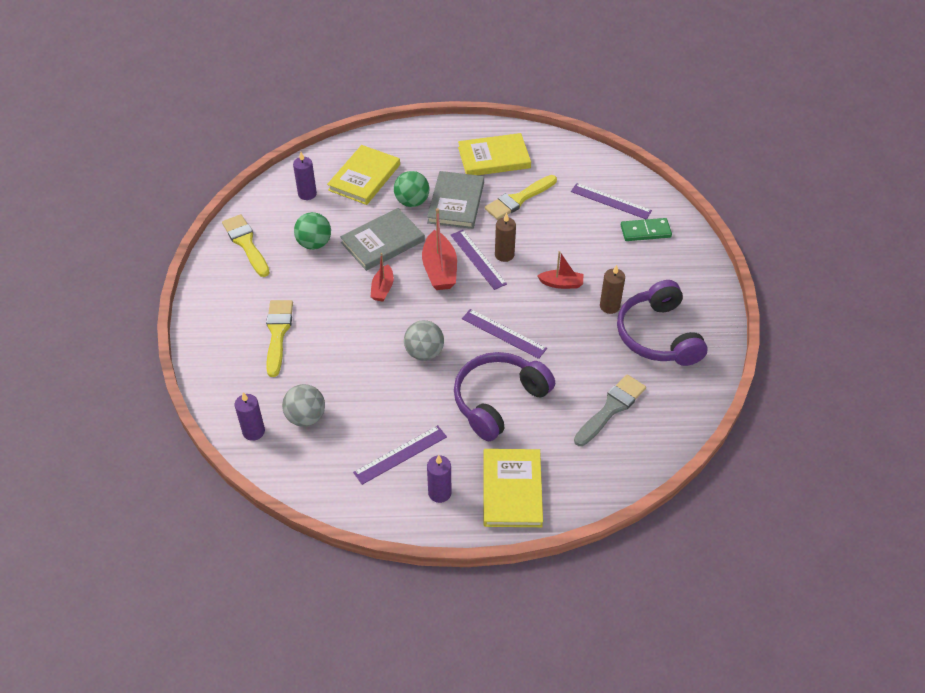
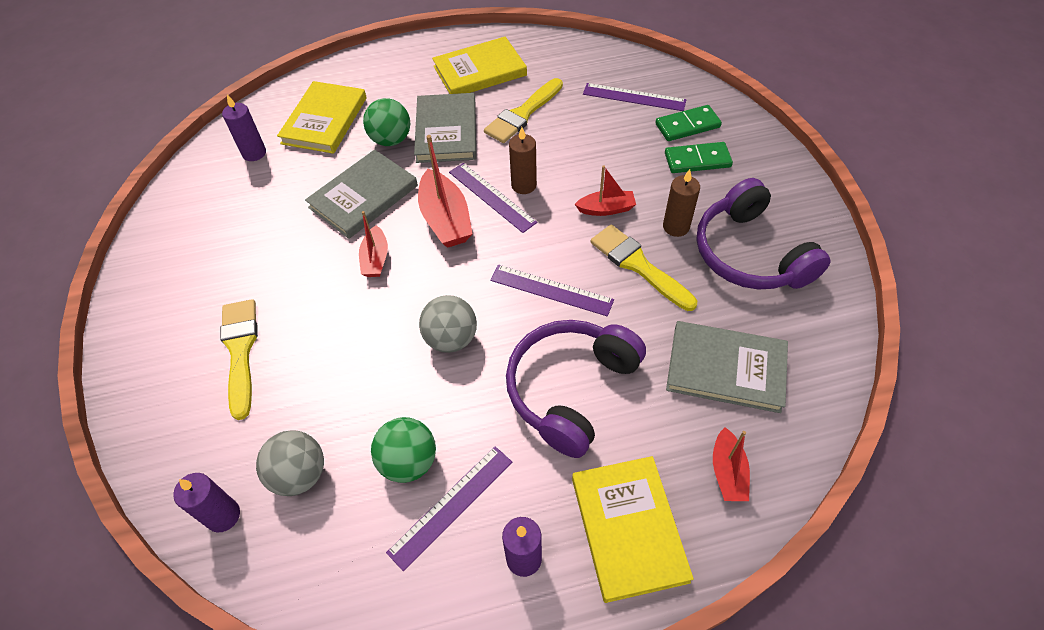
camera: 10 degrees left, 5 degrees up
(246, 243) = (180, 232): yellow brush -> yellow brush (638, 265)
(314, 244) = (273, 215): green ball -> green ball (408, 461)
(589, 471) = (727, 472): none -> red boat
(611, 408) = (725, 368): grey brush -> grey book
(643, 259) = (697, 160): none -> green domino

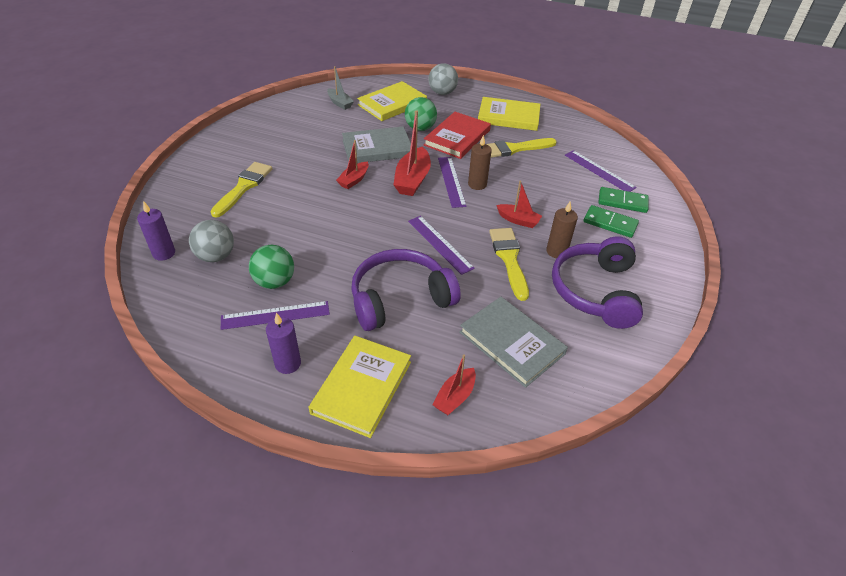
camera: 30 degrees right, 10 degrees down
(254, 153) = (340, 103): purple candle -> grey boat
(446, 131) = (457, 138): grey book -> red book
(451, 339) = (356, 237): grey ball -> grey ball (442, 93)

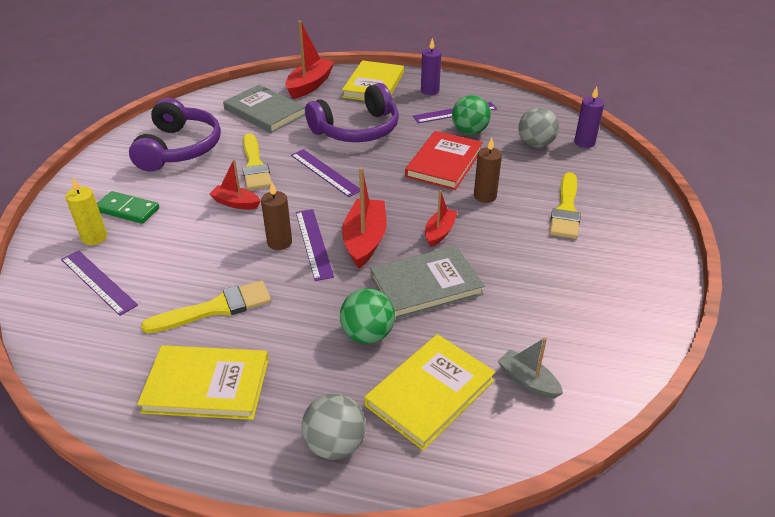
camera: 175 degrees right, 5 degrees down
(455, 397) = (309, 85): red boat -> red boat, size x1.66
(457, 138) = (304, 321): red book -> red book (444, 163)
(556, 251) = (203, 176): brown candle -> brown candle (485, 196)
(622, 202) = (94, 238): green domino -> yellow candle

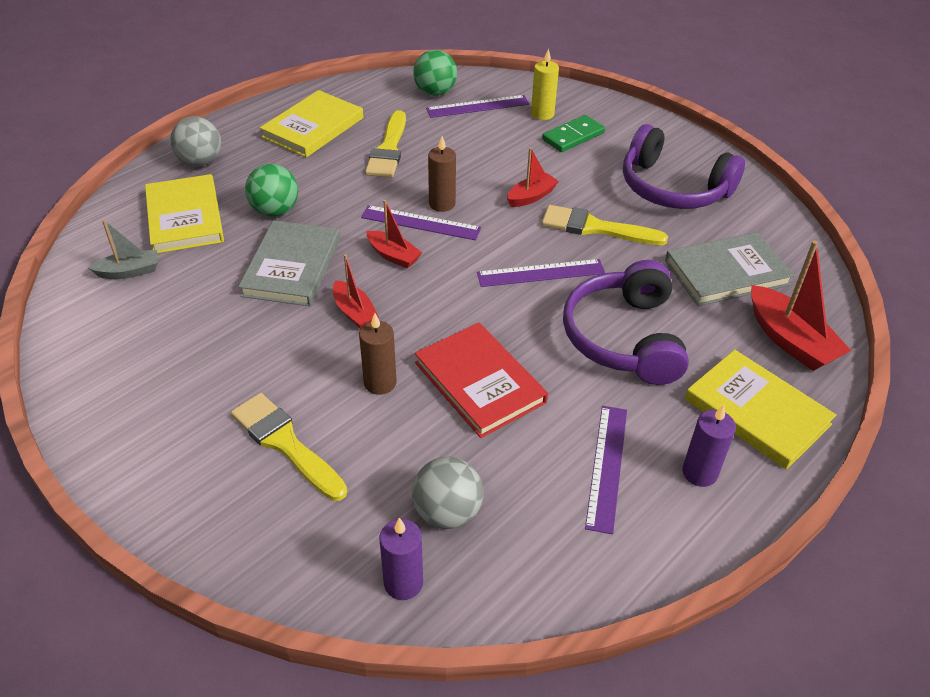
camera: 120 degrees right, 5 degrees up
(365, 240) = (393, 255): red boat -> red boat, size x0.60
(469, 131) = (539, 453): green ball -> green ball (435, 92)

